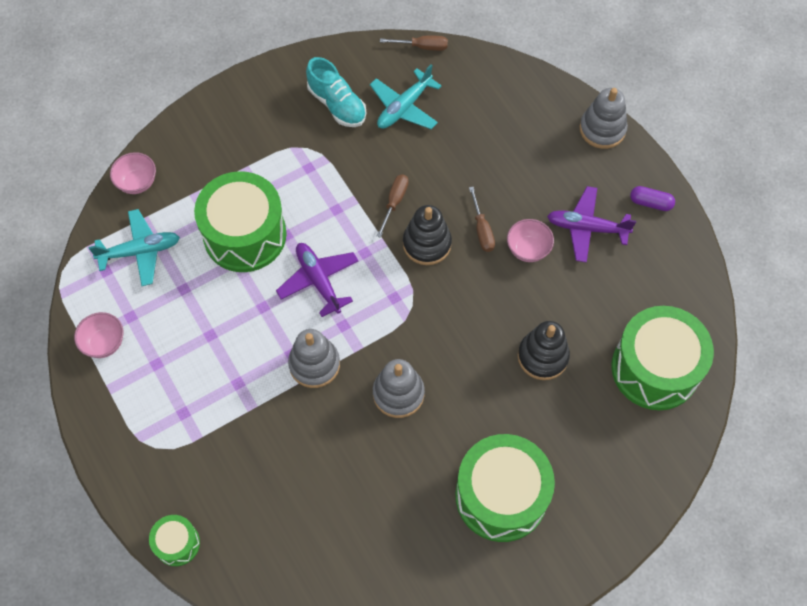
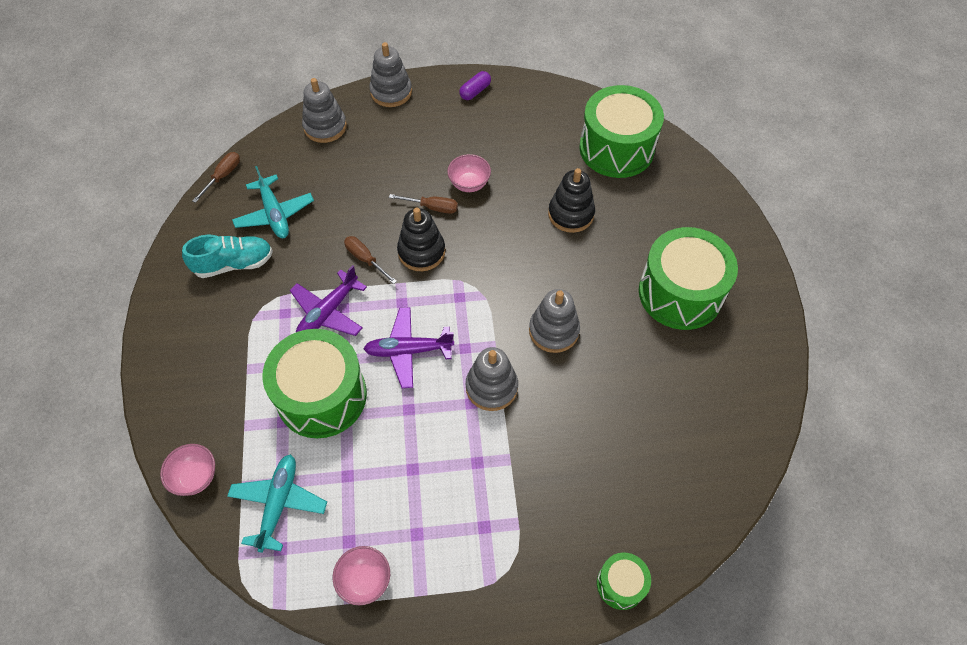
camera: 65 degrees left, 5 degrees down
(525, 96) = (325, 127): none -> grey stacking toy
(586, 228) = (473, 139): purple plane -> purple plane (328, 312)

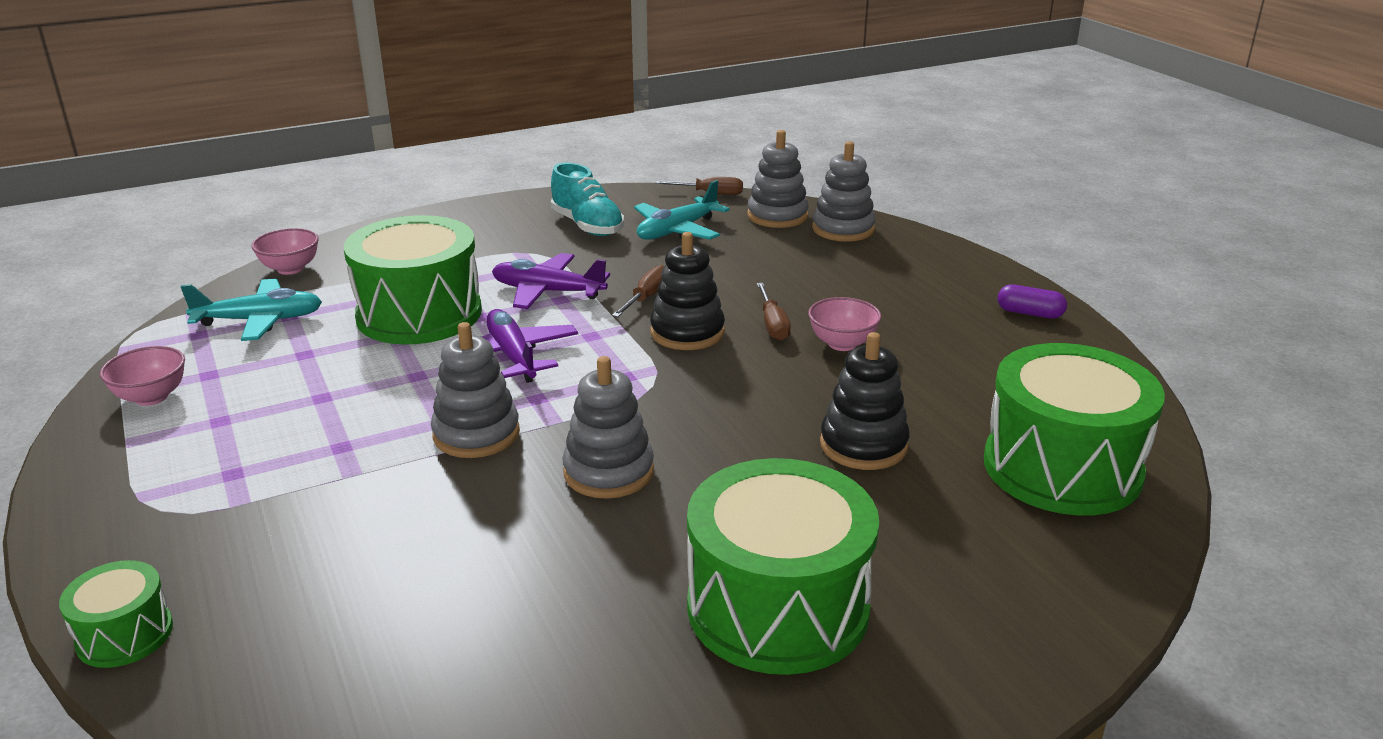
camera: 70 degrees right, 30 degrees down
(391, 92) = (951, 256): grey stacking toy -> grey stacking toy (777, 216)

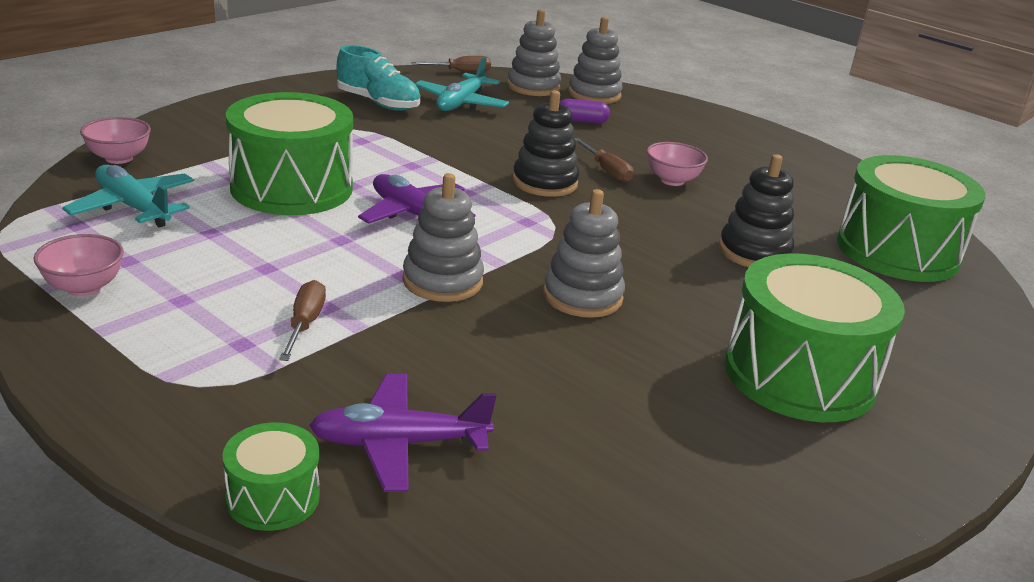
camera: 25 degrees left, 0 degrees up
(260, 320) = (133, 207): turquoise plane -> turquoise plane turned 105 degrees counterclockwise
(548, 292) = (394, 160): purple plane -> purple plane (399, 444)
(647, 297) = (485, 158): brown screwdriver -> brown screwdriver (305, 324)
(1029, 313) = (783, 147): purple capsule -> purple capsule (581, 121)

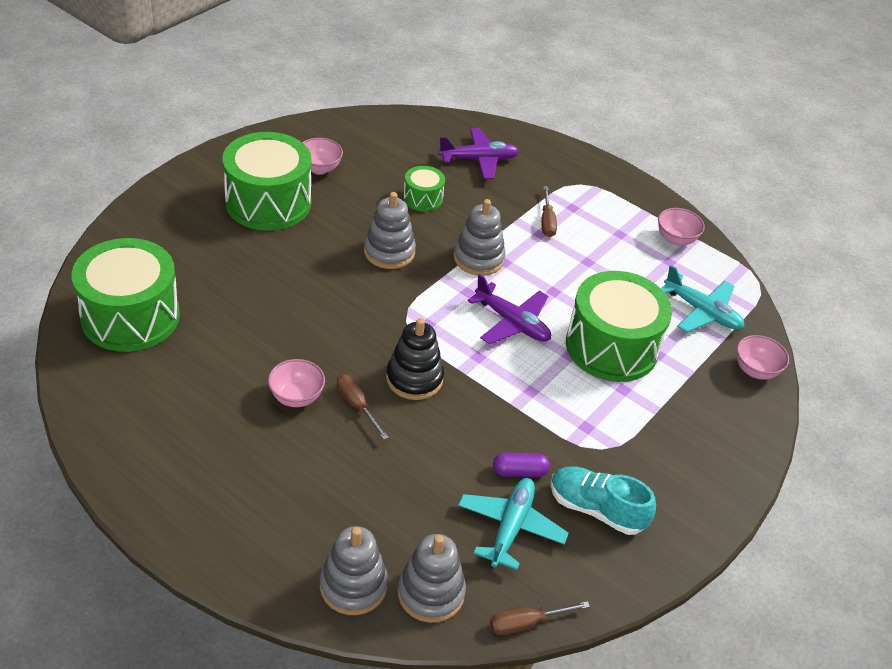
camera: 175 degrees right, 15 degrees up
(273, 498) = (522, 138): green drum -> green drum (423, 198)
(581, 121) = (374, 506): purple capsule -> purple capsule (519, 471)
(732, 434) = (319, 168): none -> pink bowl
(754, 252) = (254, 304): black stacking toy -> none

